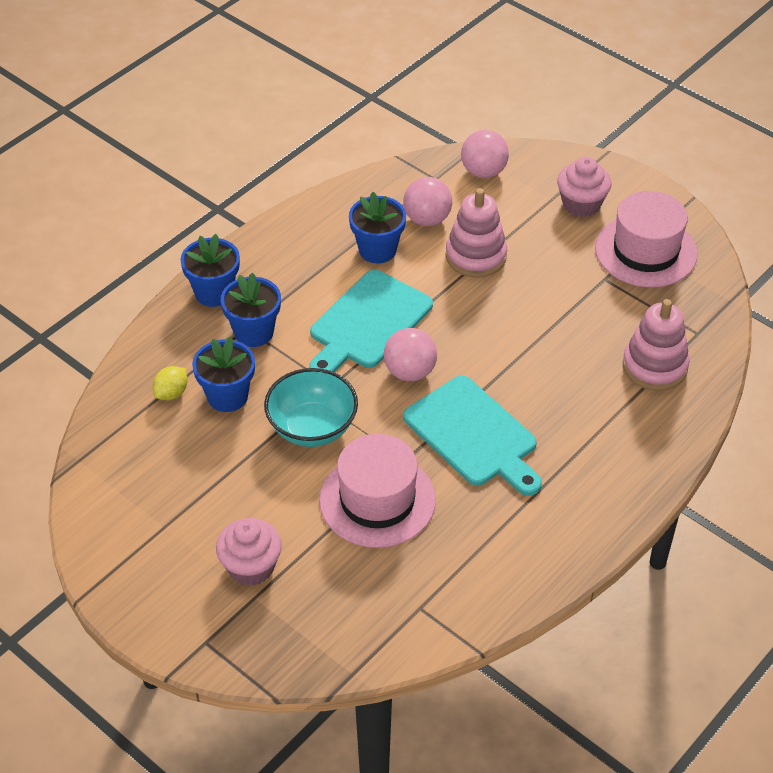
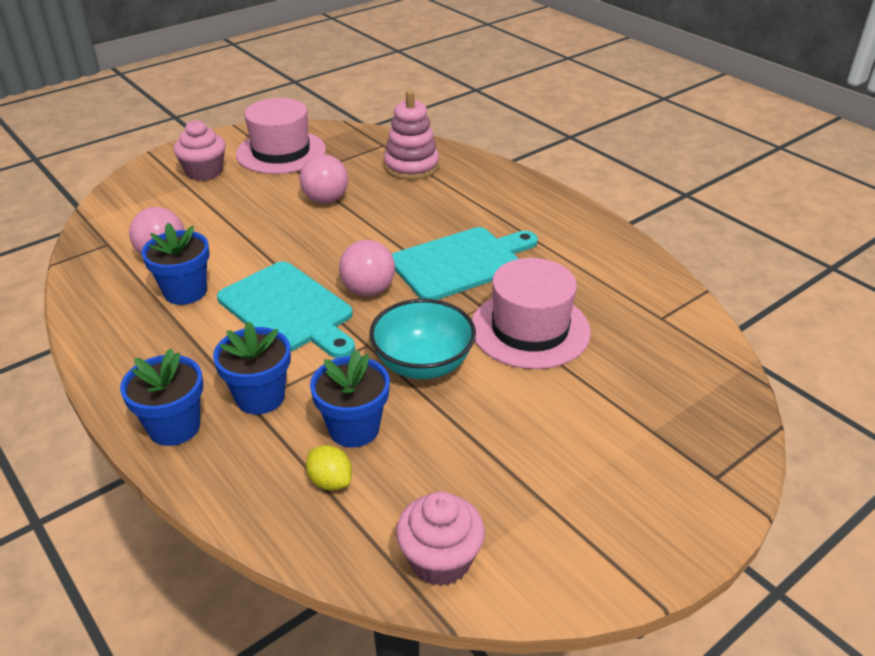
camera: 80 degrees left, 10 degrees down
(251, 567) = (611, 430): pink cupcake -> pink cupcake (440, 560)
(476, 256) = (233, 233): pink stacking toy -> none
(483, 172) = (121, 215): pink ball -> pink ball (326, 200)

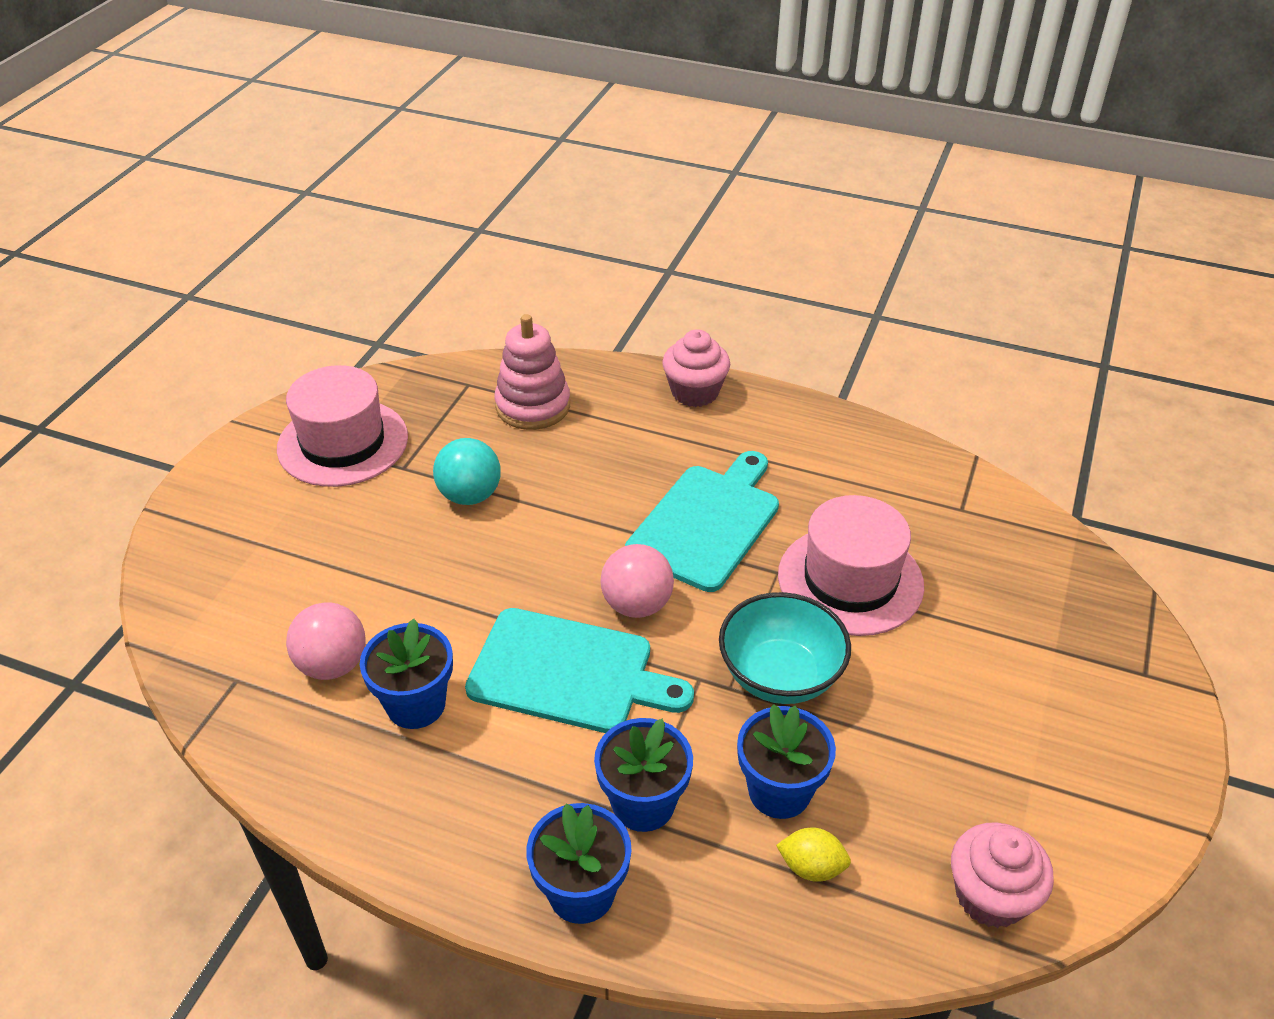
camera: 30 degrees left, 5 degrees up
(204, 172) = (265, 513): pink cupcake -> pink cupcake (695, 392)
(326, 200) = (470, 495): pink ball -> turquoise ball

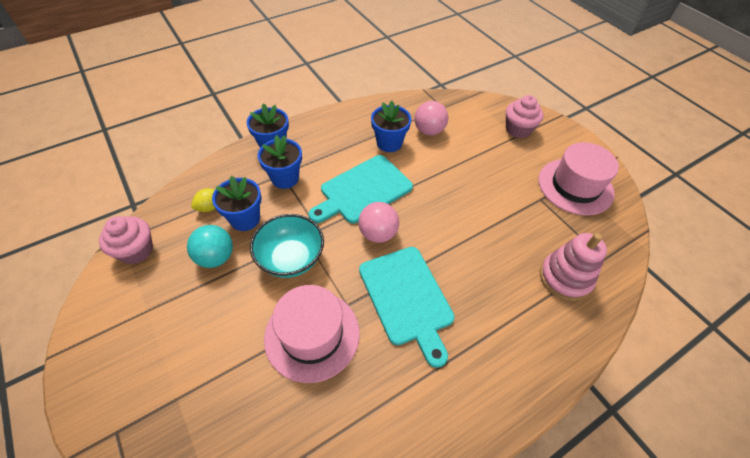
camera: 125 degrees right, 10 degrees up
(470, 495) = (501, 213): turquoise ball -> turquoise ball (216, 257)
(695, 392) = (531, 377): pink cupcake -> pink cupcake (518, 129)

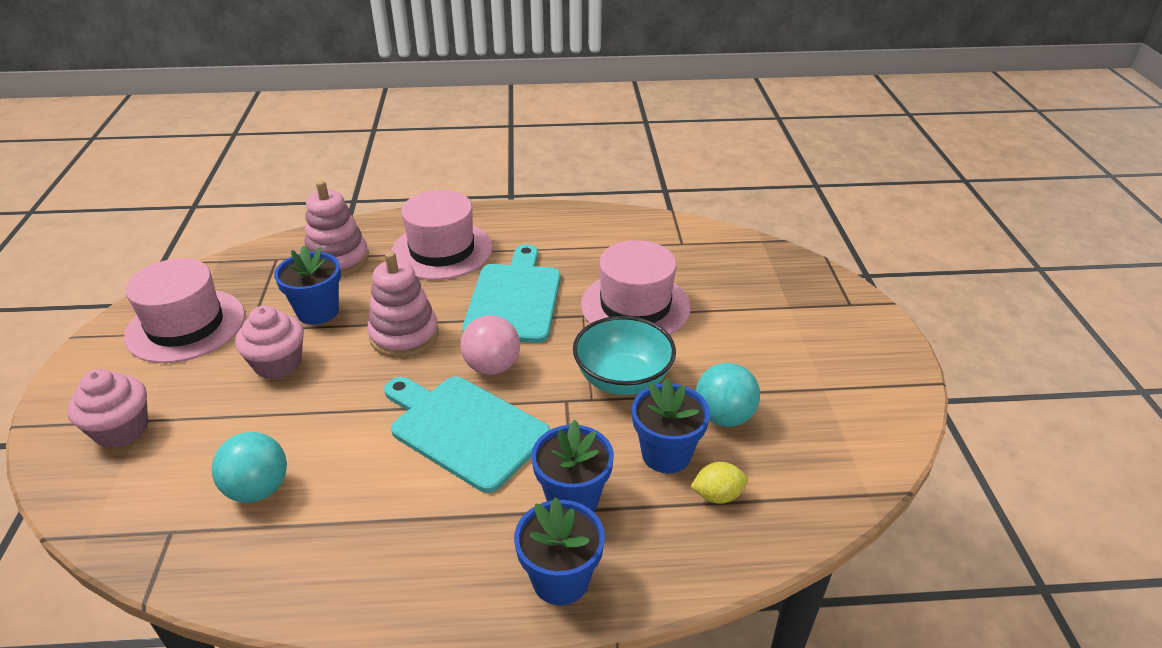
camera: 150 degrees left, 15 degrees down
(136, 250) = (843, 468): pink cupcake -> pink cupcake (278, 364)
(363, 190) = (464, 429): turquoise cutting board -> turquoise cutting board turned 135 degrees counterclockwise
(389, 143) = (349, 494): blue flower pot -> blue flower pot (318, 311)
(429, 131) = (258, 489): pink ball -> turquoise ball
(450, 233) = (404, 335): none -> pink stacking toy
(506, 327) = (442, 250): none -> pink hat

